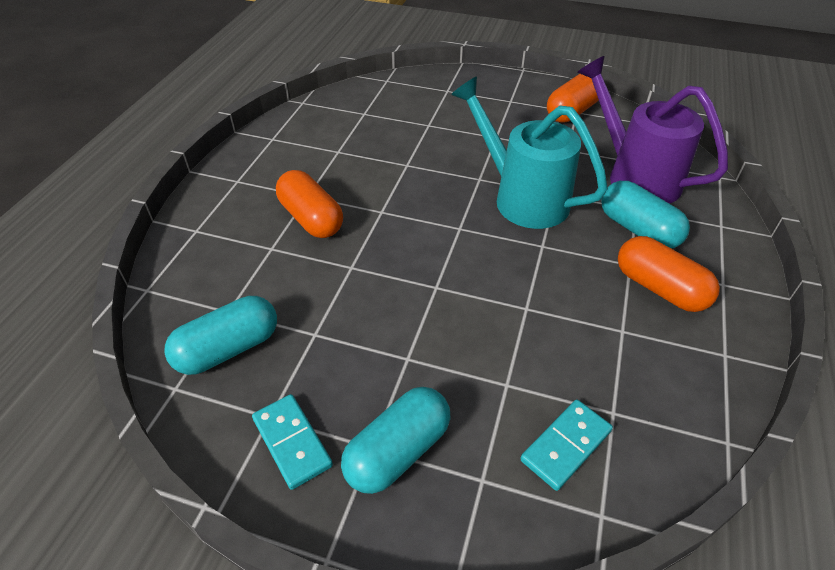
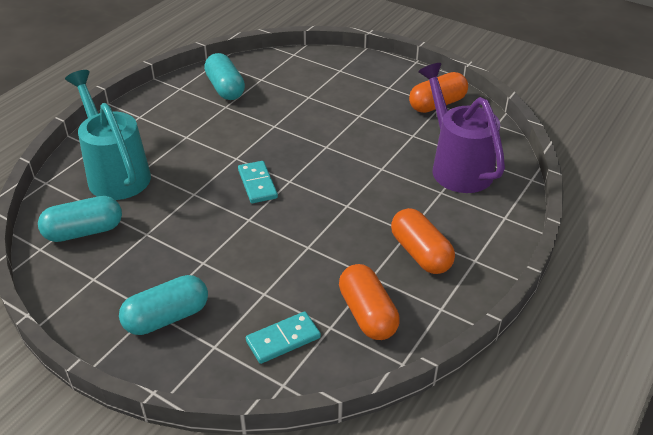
camera: 15 degrees right, 5 degrees down
(292, 442) = (100, 297): turquoise domino -> turquoise domino (257, 184)
(311, 218) = (181, 154): orange capsule -> orange capsule (367, 314)
(522, 197) = (352, 167): turquoise watering can -> turquoise watering can (116, 173)
(638, 229) = (432, 207): turquoise capsule -> turquoise capsule (225, 88)

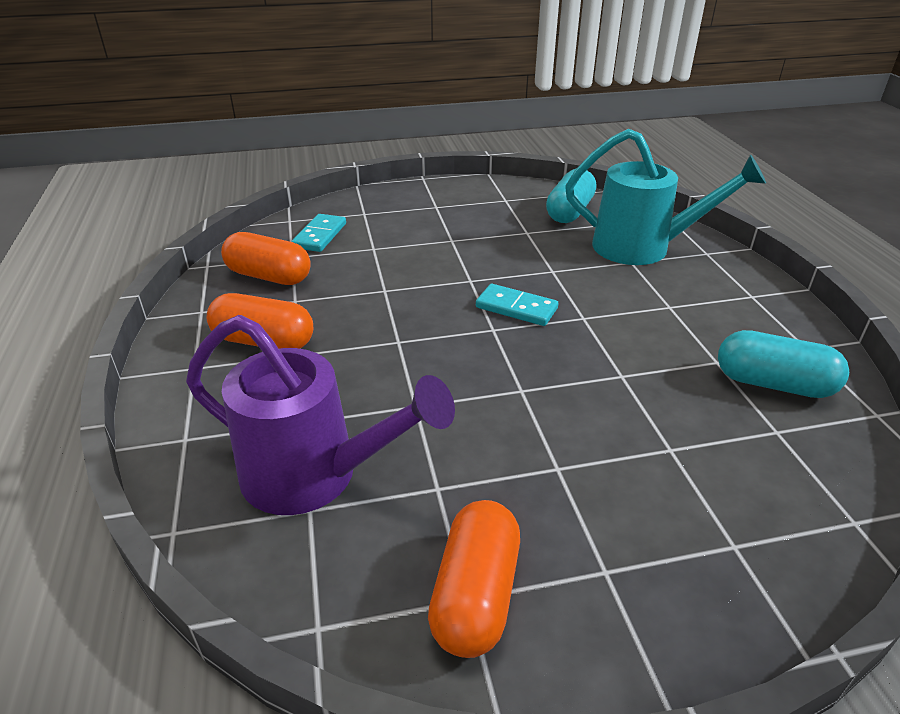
camera: 135 degrees right, 5 degrees down
(167, 317) = (420, 209): turquoise capsule -> none

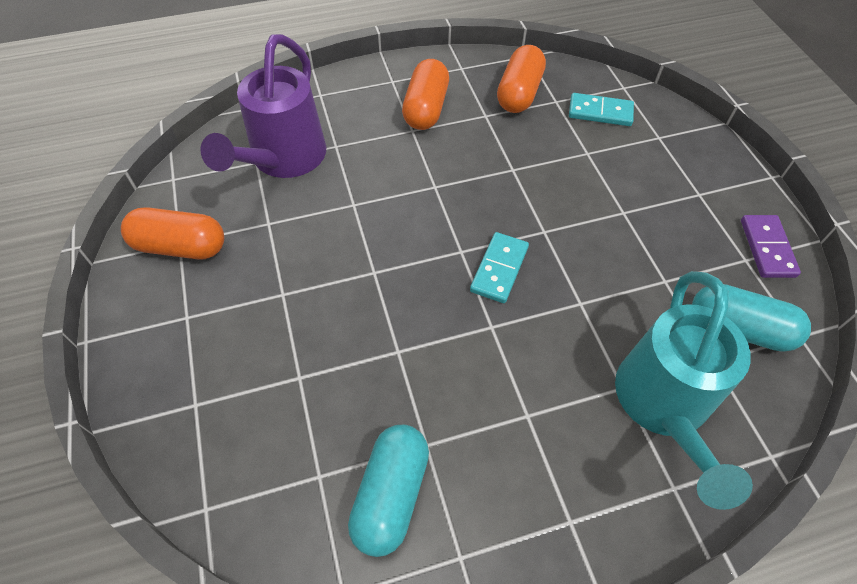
camera: 85 degrees right, 20 degrees up
(495, 191) = (767, 248): none -> purple domino

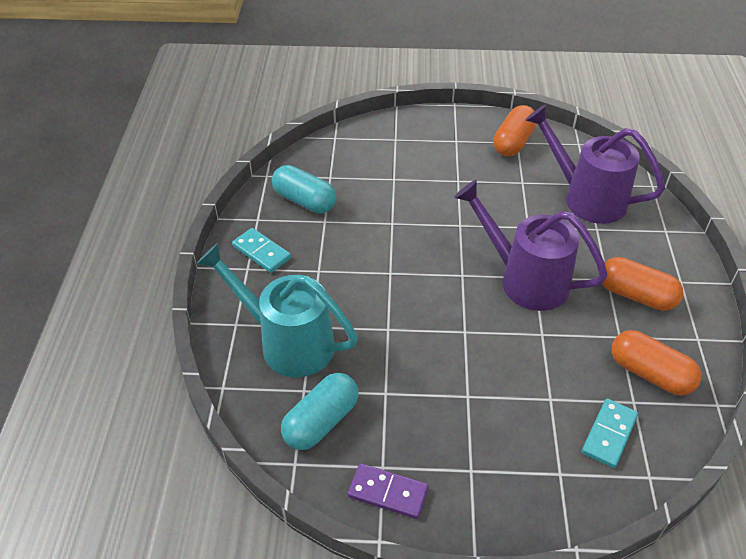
camera: 110 degrees right, 10 degrees down
(443, 193) = (525, 279): none -> purple watering can
(499, 269) = (437, 291): turquoise domino -> turquoise domino (261, 252)

